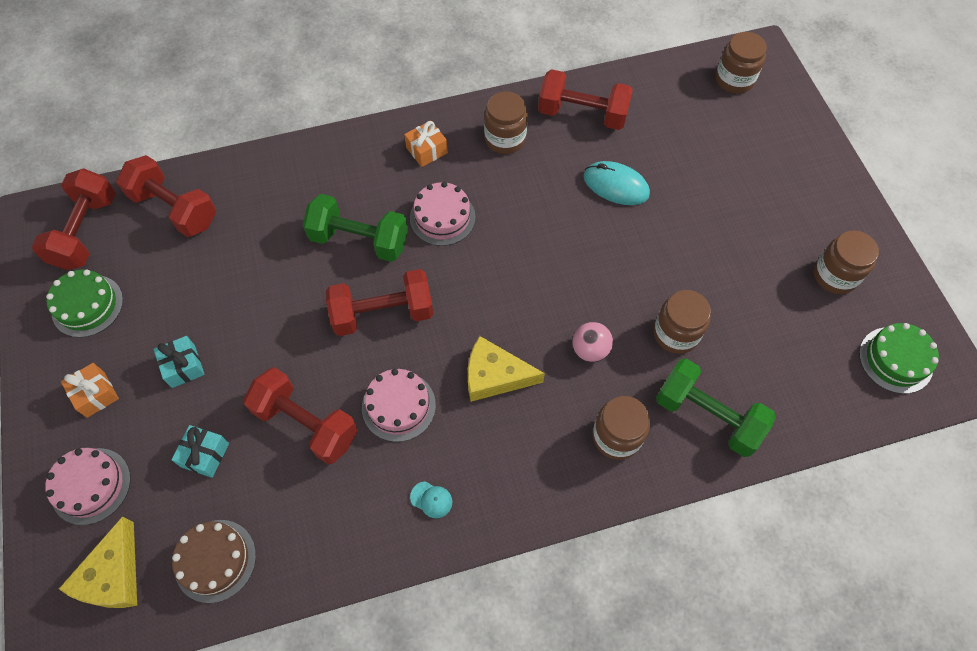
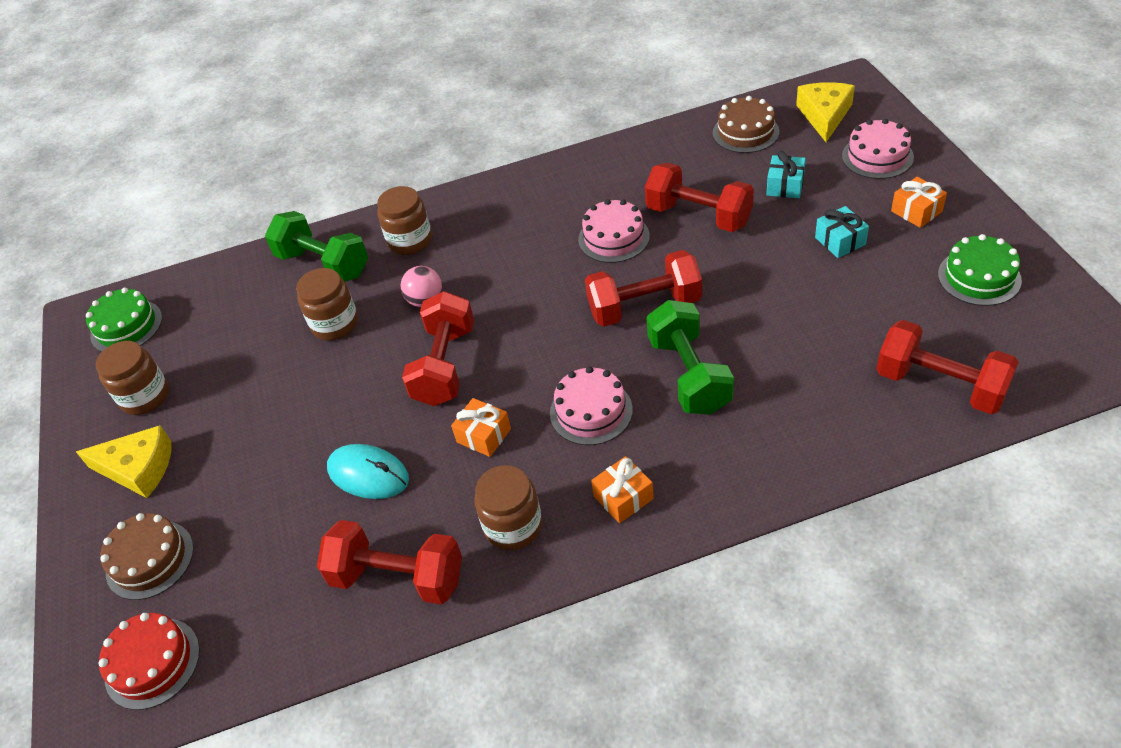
camera: 175 degrees left, 15 degrees down
(86, 232) = (1038, 347): red dumbbell -> red dumbbell (445, 366)
(359, 240) = (689, 375): green dumbbell -> green dumbbell turned 60 degrees clockwise
(431, 499) = (574, 184): turquoise cap -> none
(495, 376) = (522, 270): yellow cheese -> yellow cheese (138, 468)
(528, 207) = (483, 435): none -> orange gift
(734, 80) = (152, 663): brown jar -> red cake
(765, 140) = (150, 560): none -> brown cake

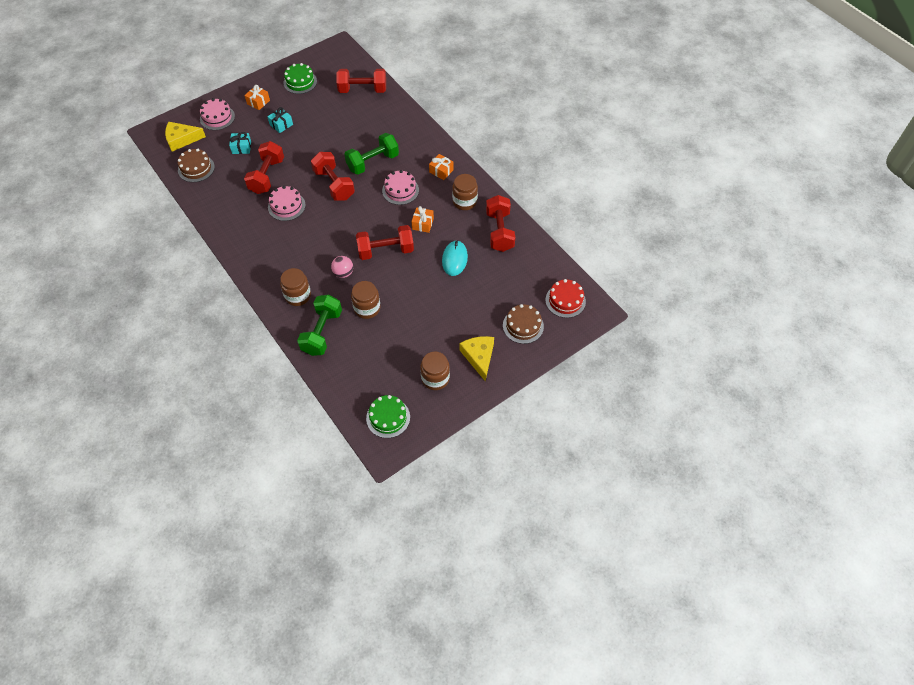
camera: 115 degrees left, 10 degrees up
(940, 385) = (362, 90): red dumbbell -> red dumbbell turned 75 degrees clockwise

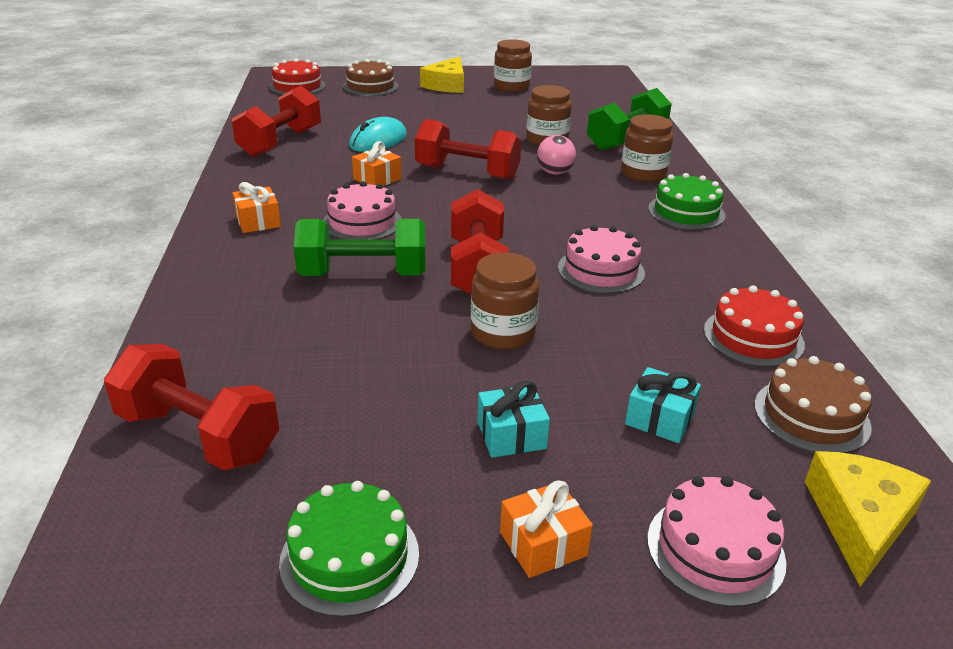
camera: 150 degrees left, 25 degrees down
(182, 139) = (859, 520): yellow cheese -> yellow cheese turned 90 degrees counterclockwise
(219, 195) = (753, 337): none -> red cake
(267, 176) = (618, 332): red dumbbell -> none
(388, 417) = (587, 83): green cake -> green cake (686, 212)
(464, 201) = (279, 179): brown jar -> brown jar (503, 333)

